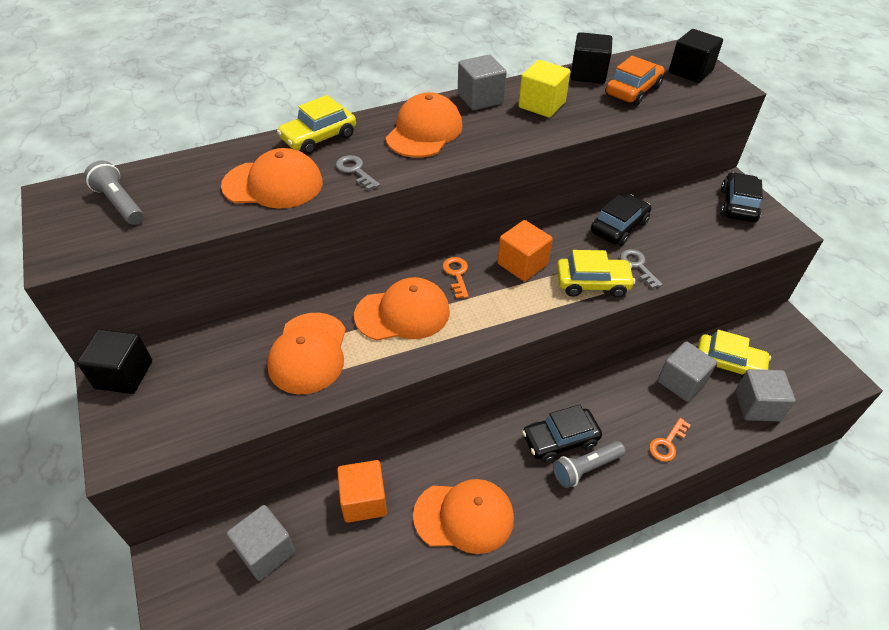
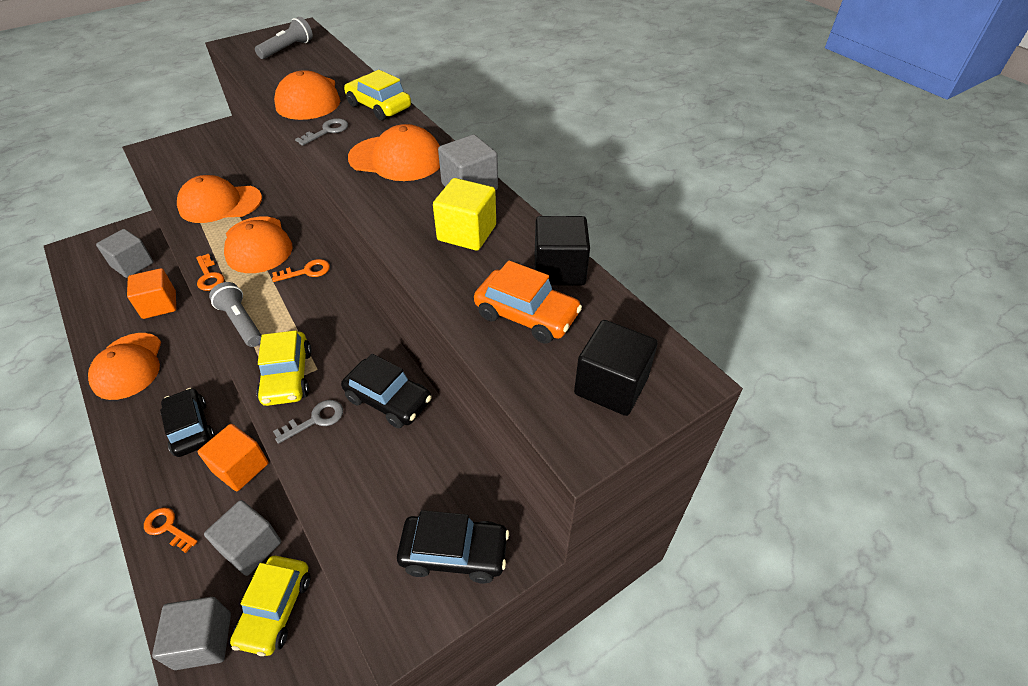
camera: 80 degrees right, 0 degrees up
(124, 375) = (216, 134): black cube -> none
(446, 349) = (209, 276): none -> orange key
(522, 264) = (321, 317): orange cube -> orange cube (241, 467)
(586, 468) = (154, 451): grey flashlight -> grey flashlight (241, 323)

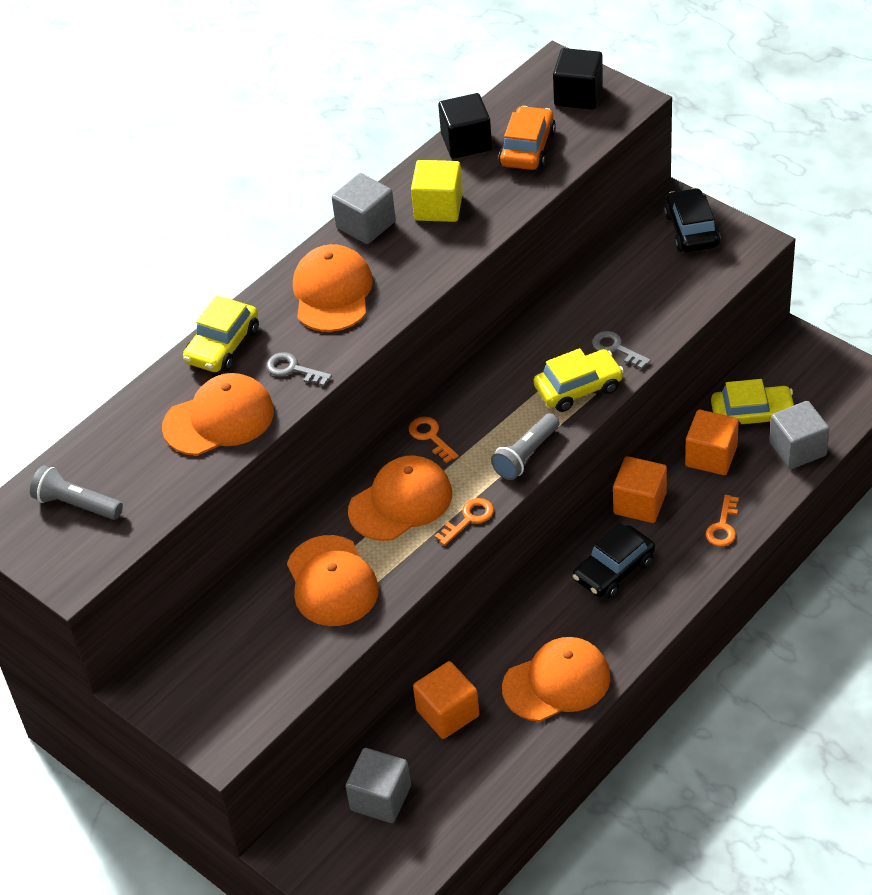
camera: 100 degrees left, 0 degrees up
(251, 547) = (711, 456): grey cube -> orange cube
(388, 400) = (575, 310): black car -> none

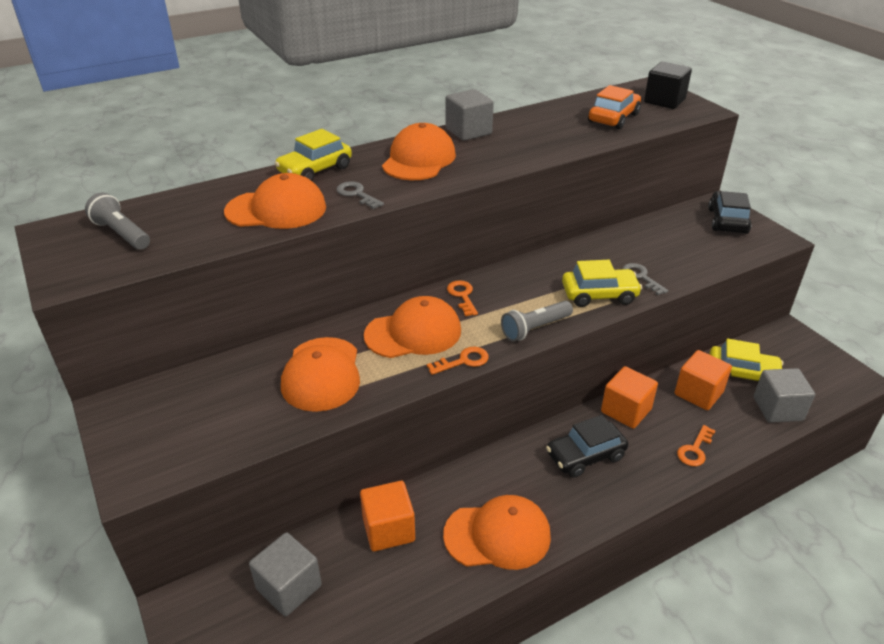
camera: 15 degrees right, 10 degrees down
(438, 207) = (529, 133): yellow cube -> none
(466, 142) = (568, 107): black cube -> none

